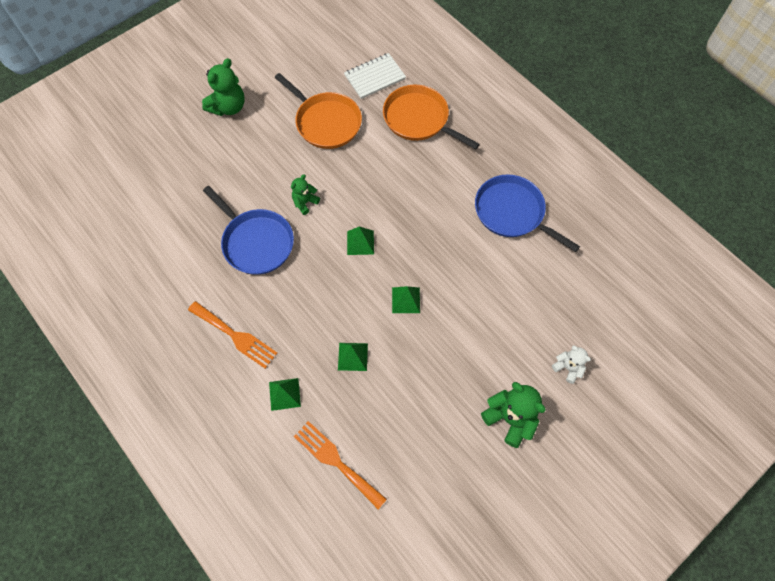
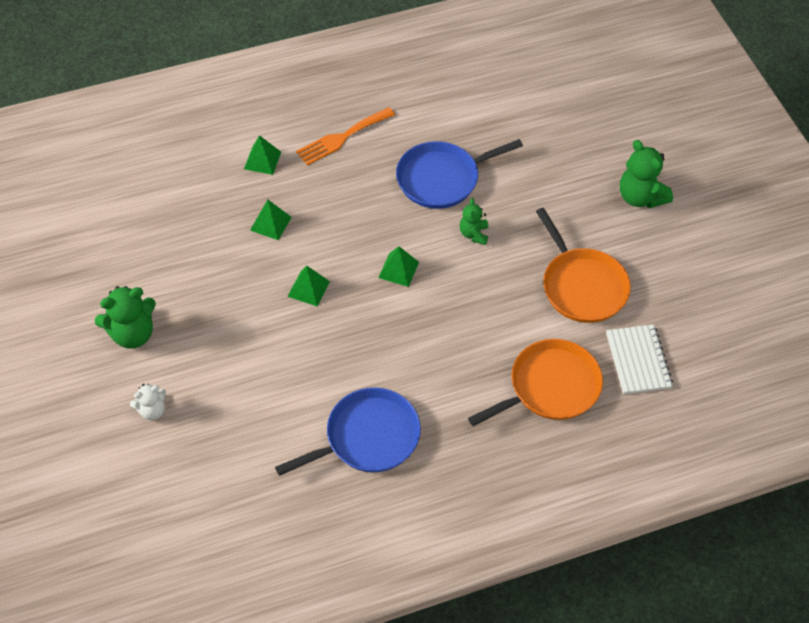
camera: 110 degrees right, 10 degrees down
(305, 202) = (474, 234): green teddy bear -> green teddy bear turned 150 degrees counterclockwise
(326, 122) = (582, 286): orange pan -> orange pan turned 90 degrees counterclockwise
(336, 461) = (176, 181): orange fork -> none

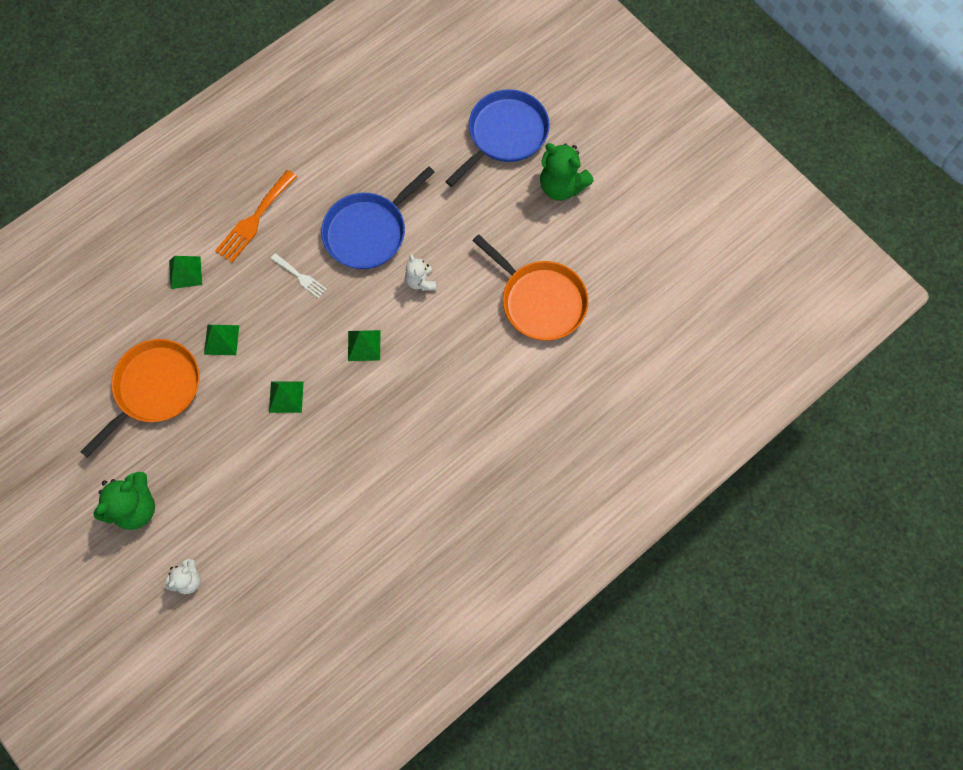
camera: 20 degrees left, 15 degrees up
(364, 196) = (300, 277): none -> white fork
(368, 437) = (401, 530): blue pan -> blue pan (505, 134)
(474, 234) = (421, 281): green teddy bear -> white teddy bear
(550, 387) = (547, 416): orange pan -> orange pan (155, 388)
(638, 360) = (616, 360): white notebook -> none

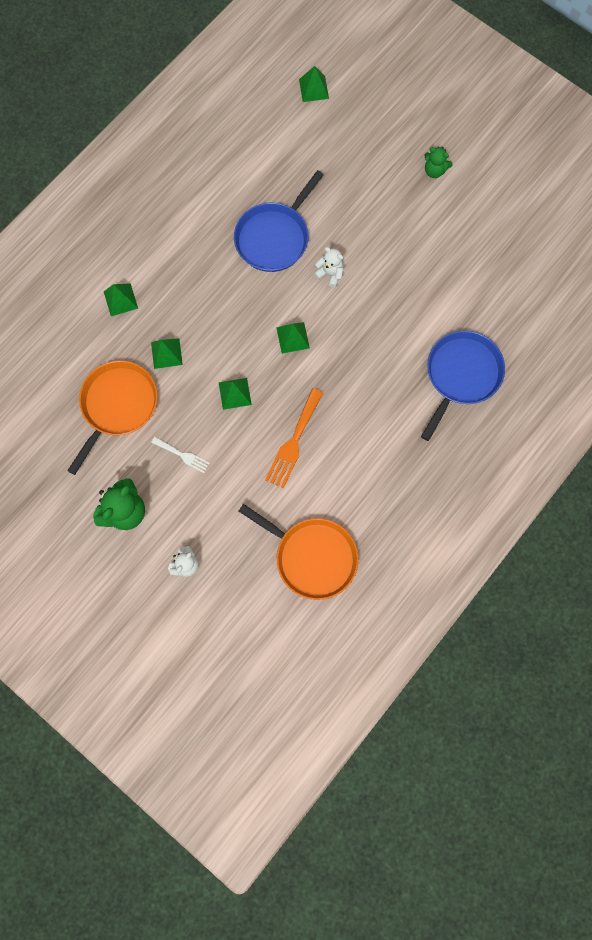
camera: 10 degrees left, 5 degrees up
(254, 219) = (171, 243): orange fork -> orange fork (293, 442)
(300, 277) = (223, 287): white fork -> white fork (182, 455)
(421, 281) = (330, 274): white teddy bear -> white teddy bear turned 150 degrees clockwise
(448, 76) = (314, 89): none -> green pyramid
(505, 134) = (375, 133): blue pan -> blue pan (461, 375)
(540, 301) = (437, 274): orange pan -> orange pan (312, 557)
(561, 186) = (434, 171): green teddy bear -> green teddy bear, size x0.59

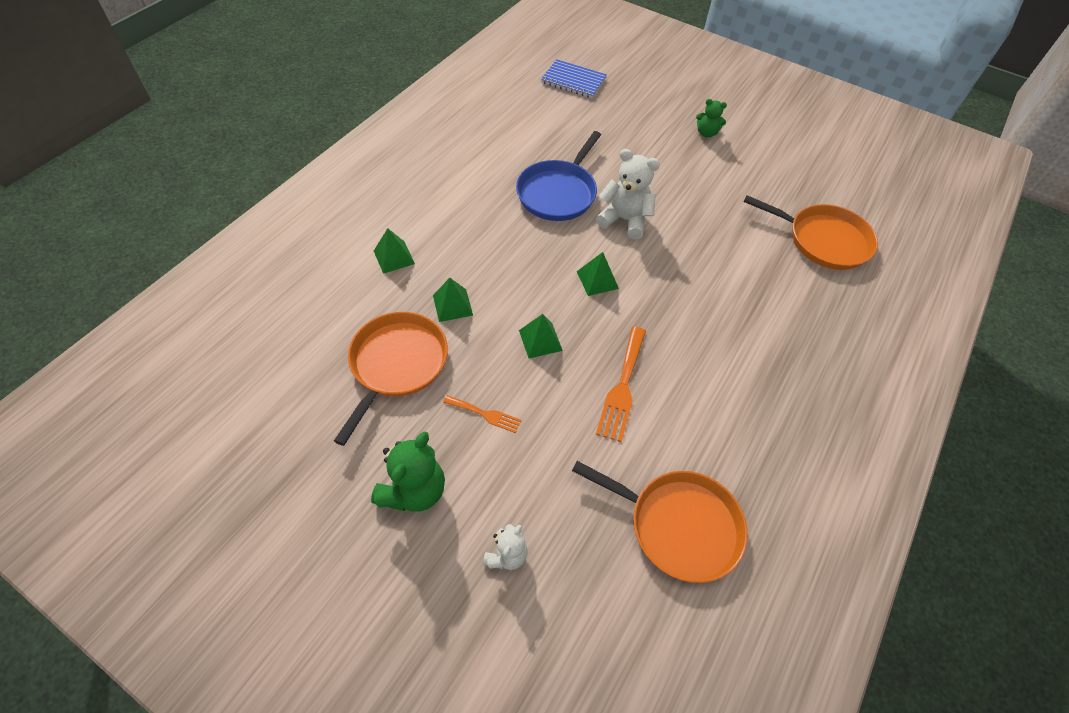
camera: 10 degrees left, 20 degrees down
(182, 455) = (485, 414): white fork -> orange fork
(314, 89) = (573, 80): green pyramid -> blue notebook
(330, 274) = (624, 220): white teddy bear -> white teddy bear, size x1.71
(461, 375) = (796, 302): blue pan -> none
(508, 311) = (823, 240): none -> orange pan

